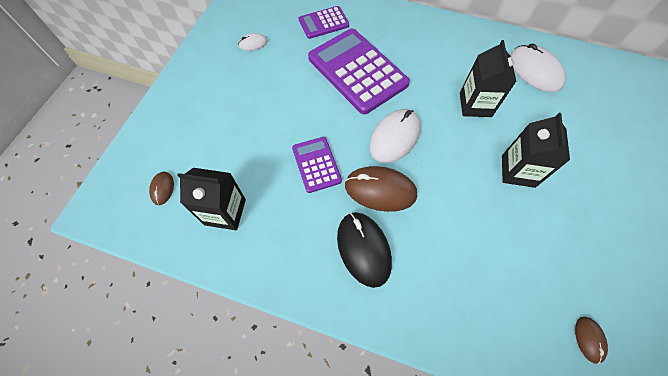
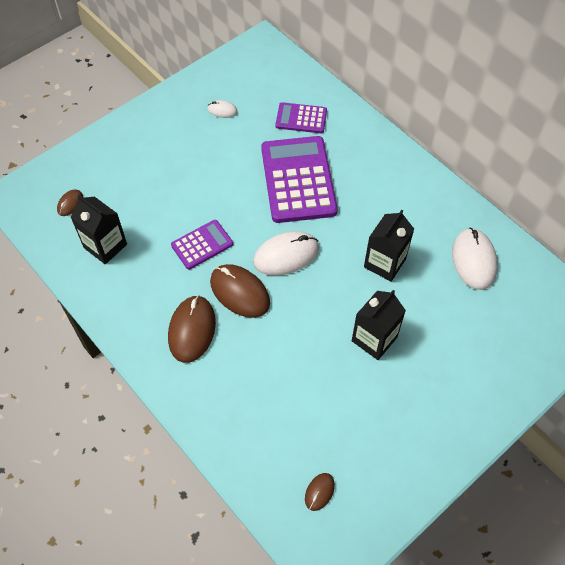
camera: 30 degrees right, 5 degrees down
(316, 164) = (202, 245): purple calculator -> purple calculator turned 45 degrees clockwise
(363, 249) = (192, 330): black mouse -> brown mouse

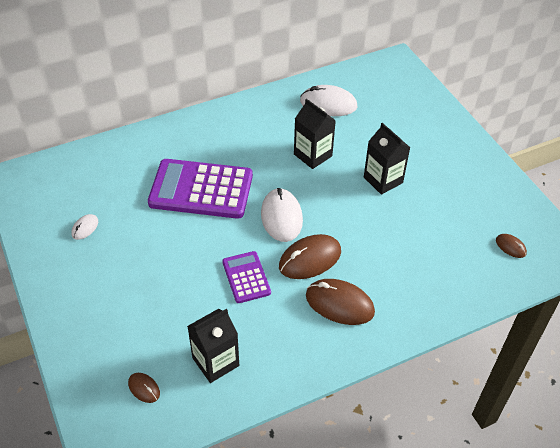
camera: 75 degrees left, 10 degrees down
(301, 118) = (129, 171): purple calculator -> none

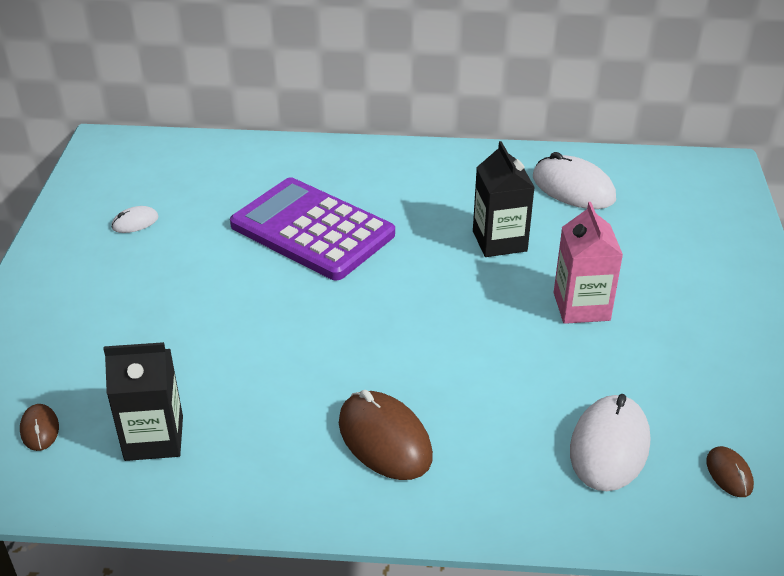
camera: 30 degrees right, 10 degrees down
(246, 277) = (282, 353): purple calculator -> none
(281, 217) = (392, 299): white mouse -> white mouse (609, 446)
(310, 259) = (389, 365): brown mouse -> none
(383, 180) = (581, 306): black carton -> pink carton

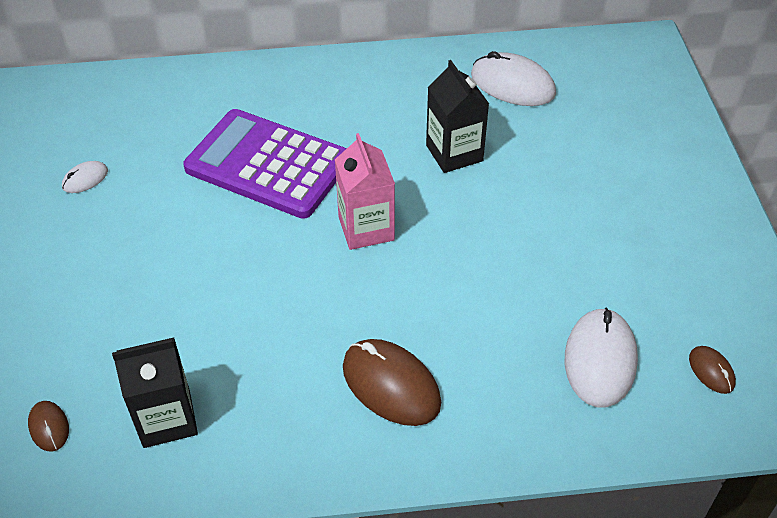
camera: 10 degrees left, 10 degrees up
(581, 306) = (546, 215): pink carton -> pink carton (366, 228)

